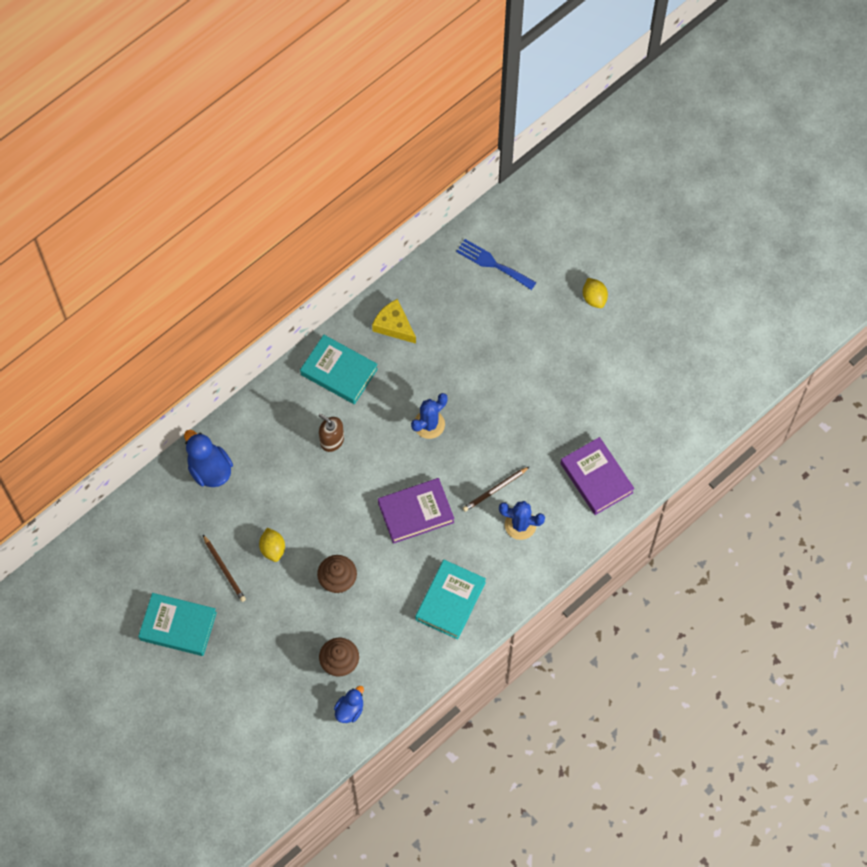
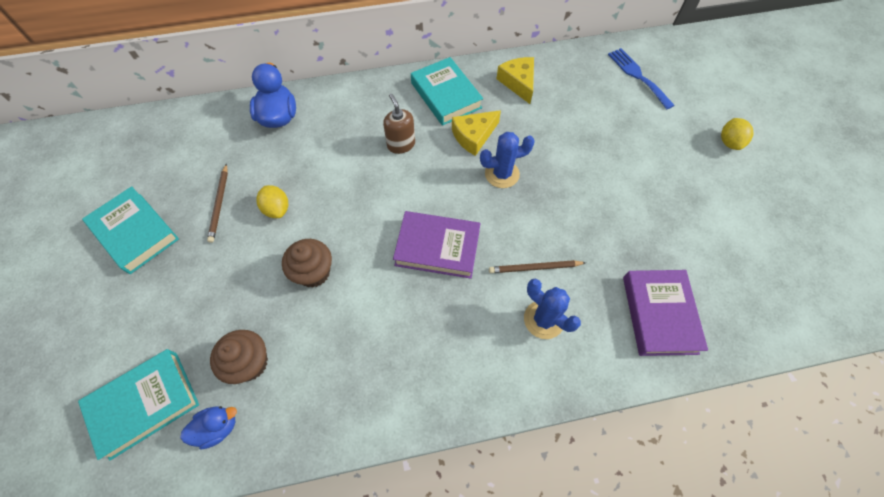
camera: 30 degrees right, 5 degrees down
(273, 549) = (277, 209): yellow lemon -> yellow lemon turned 45 degrees counterclockwise
(386, 401) = (473, 136): none -> yellow cheese
(450, 601) = (415, 362): turquoise book -> turquoise book (145, 404)

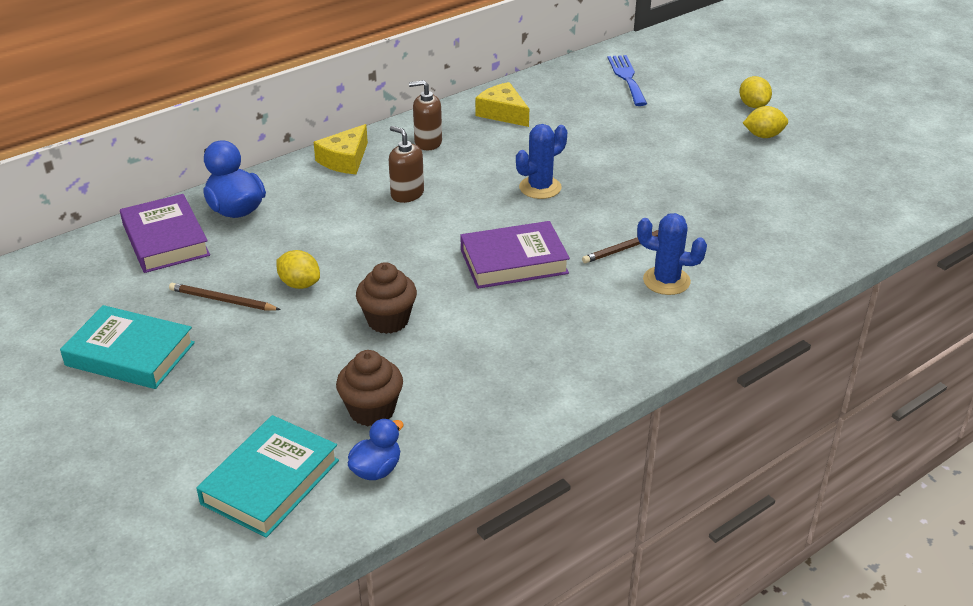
camera: 25 degrees left, 25 degrees down
(219, 204) = (222, 300): brown pencil -> brown pencil turned 135 degrees clockwise
(446, 95) = (428, 142): turquoise book -> brown soap dispenser
(473, 136) = (486, 167): yellow cheese -> yellow cheese (345, 160)
(637, 76) = (627, 78): blue fork -> blue fork turned 45 degrees clockwise
(659, 314) = (774, 244): purple book -> purple book (165, 240)
(719, 181) = (763, 136): none -> yellow lemon

